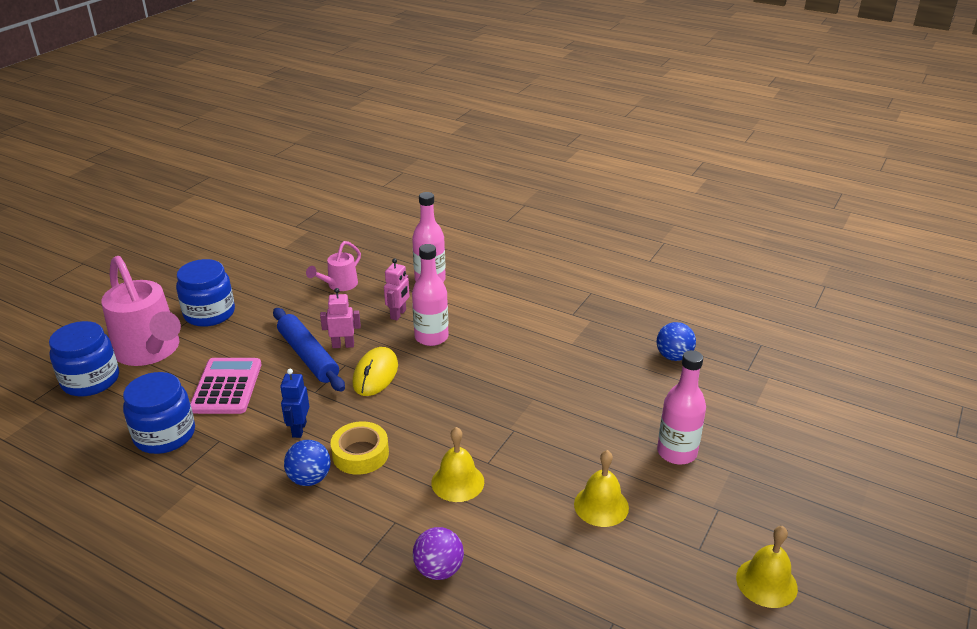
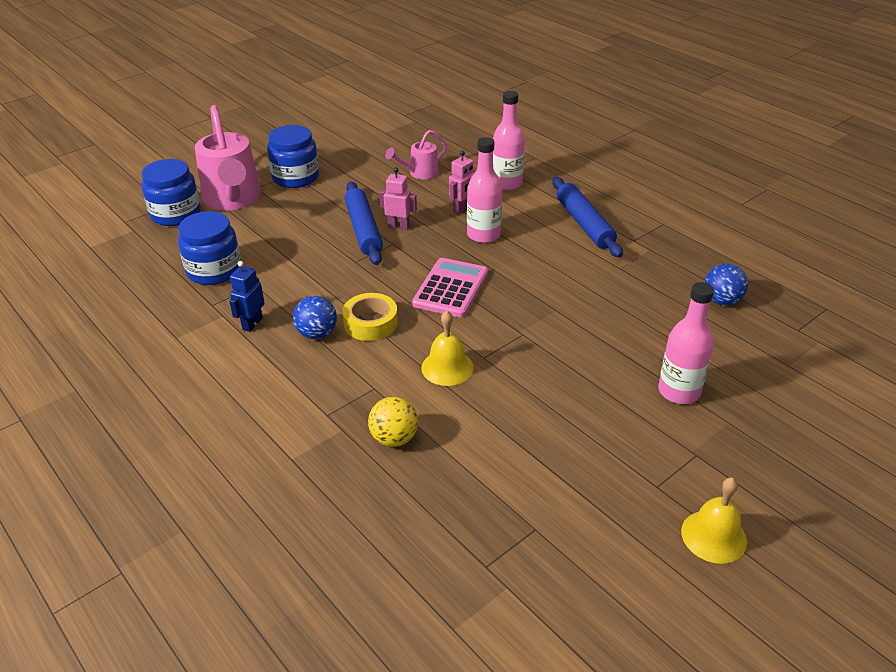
camera: 20 degrees right, 5 degrees up
(226, 387) = (282, 241): pink calculator -> pink calculator (451, 288)
(299, 429) = (327, 290): blue robot -> blue robot (252, 324)
(375, 374) = (416, 257): yellow mouse -> none
(439, 570) = (394, 438): purple ball -> yellow ball
(520, 307) = (584, 224): none -> blue rolling pin
(601, 505) = (576, 421): yellow bell -> none

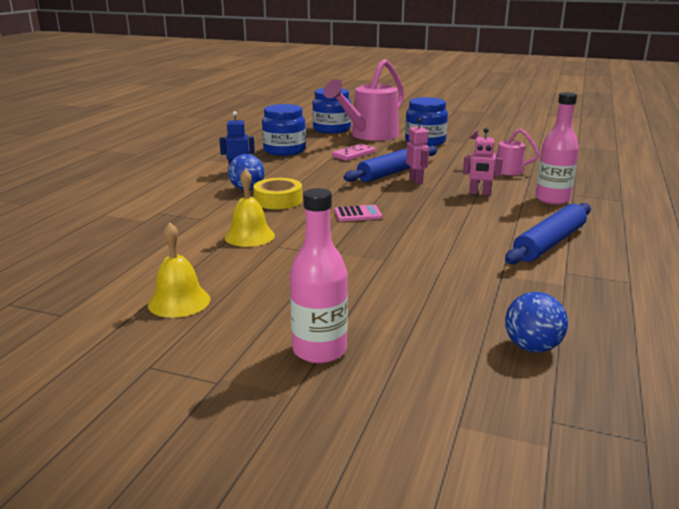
camera: 60 degrees right, 15 degrees down
(284, 232) = (353, 154): none -> pink domino
(394, 438) = (146, 238): yellow ball -> none
(451, 288) = (358, 214): pink calculator -> pink calculator, size x0.56
(483, 235) = (454, 208): pink bottle -> none
(714, 536) = (82, 419): yellow bell -> yellow bell (179, 301)

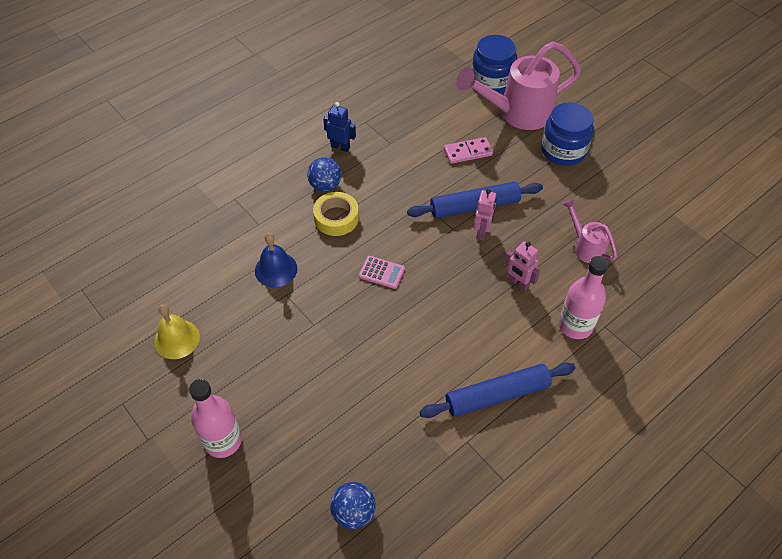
camera: 30 degrees right, 30 degrees up
(249, 236) = (276, 269): yellow bell -> blue bell
(284, 150) = (410, 116): blue jar -> none

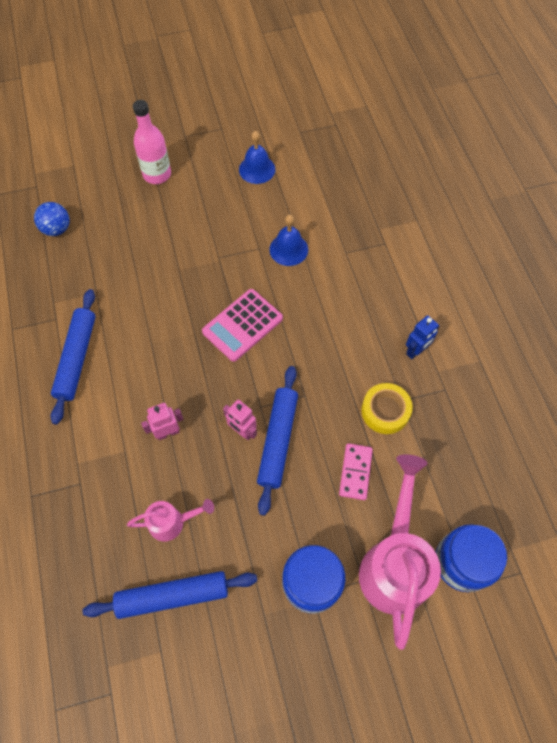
camera: 115 degrees right, 10 degrees up
(177, 339) = (257, 169): yellow bell -> blue bell
(325, 186) = (368, 319): blue ball -> none
(336, 218) = (323, 313): yellow tape -> yellow tape (385, 411)
(381, 272) = (242, 325): pink calculator -> pink calculator, size x1.79
(575, 325) = (96, 457): pink bottle -> none
(634, 223) = (172, 596): none -> blue rolling pin

